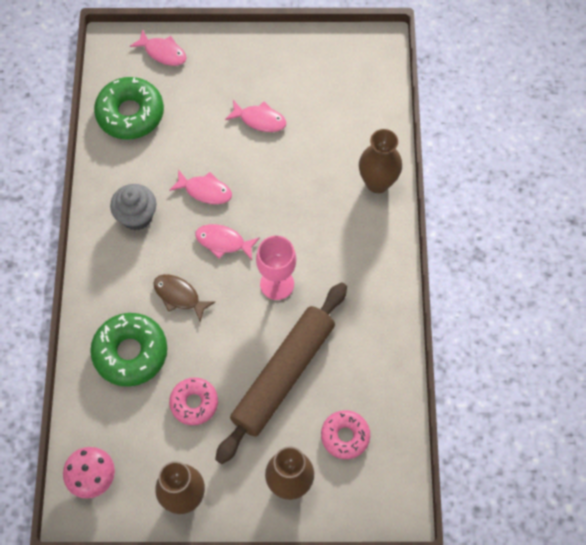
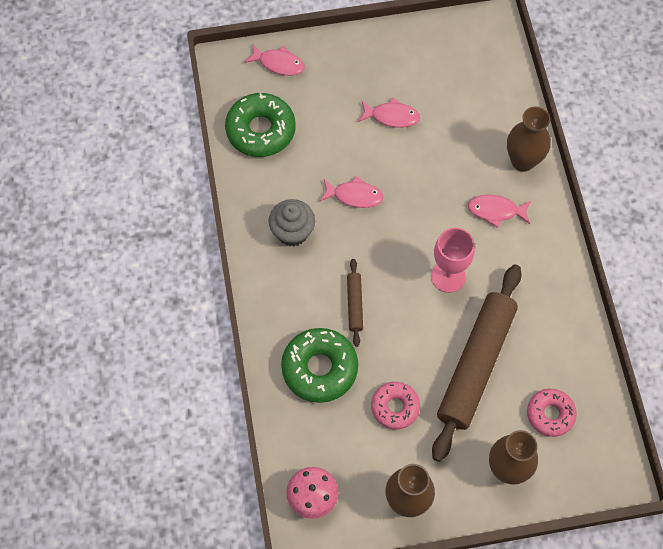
camera: 10 degrees left, 0 degrees up
(179, 296) = (354, 304): brown fish -> brown rolling pin
(223, 242) = (385, 244): pink fish -> pink fish (496, 211)

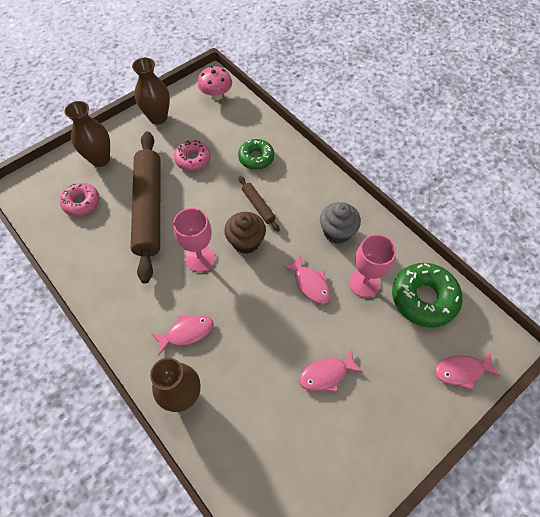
camera: 150 degrees right, 5 degrees down
(304, 170) = (364, 283): none -> pink goblet
(319, 368) = (256, 158): green donut -> green donut, size x0.63
(354, 196) = (310, 284): pink fish -> pink fish turned 105 degrees counterclockwise
(391, 270) = (246, 242): none -> brown cupcake

